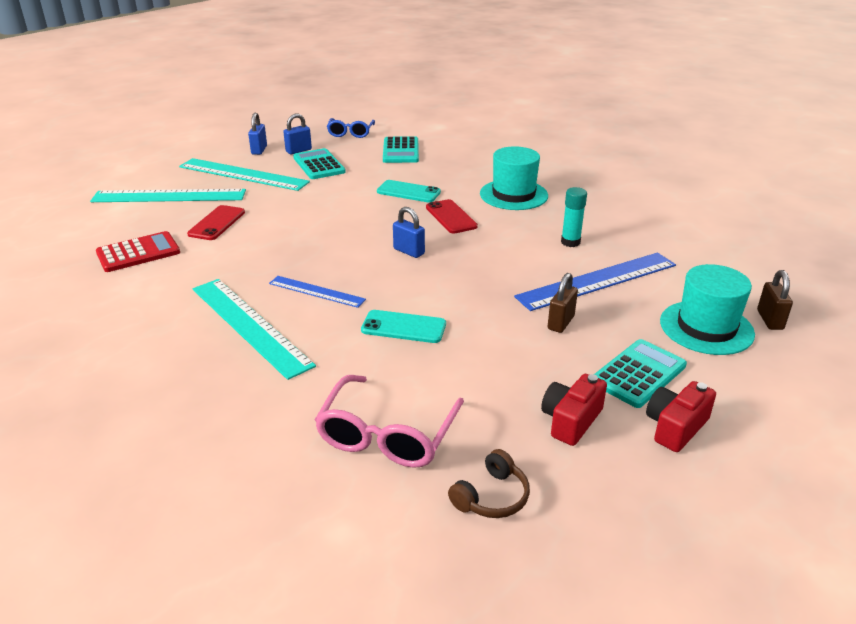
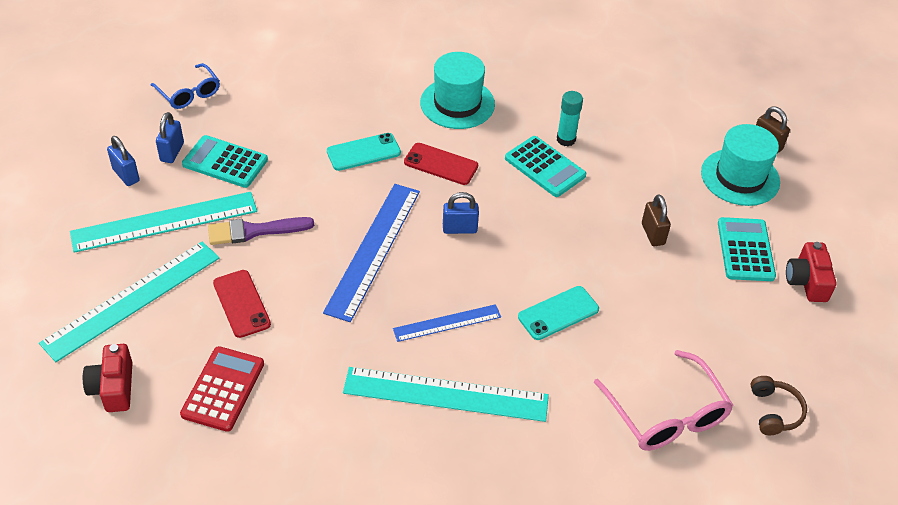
camera: 45 degrees left, 15 degrees up
(281, 198) = (254, 231): none -> purple brush
(401, 151) = (279, 95): turquoise calculator -> turquoise calculator (545, 167)
(571, 420) = (751, 319): red camera -> red camera (113, 387)
(597, 281) = (630, 173): blue ruler -> blue ruler (373, 250)

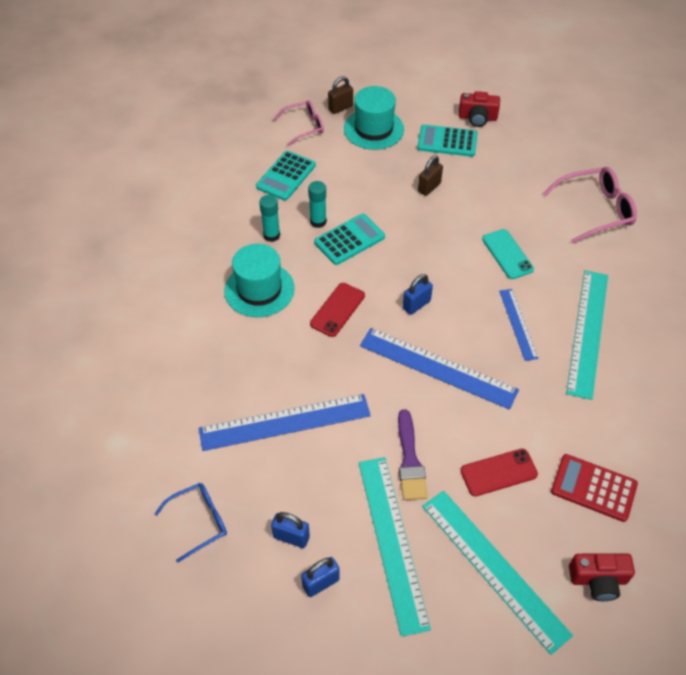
camera: 80 degrees left, 5 degrees up
(225, 162) = (313, 486): turquoise calculator -> turquoise calculator (286, 176)
(295, 137) = (285, 422): none -> blue ruler
(363, 152) = (314, 366): turquoise phone -> none
(459, 229) = (416, 305): blue padlock -> blue padlock turned 45 degrees clockwise
(535, 105) = (271, 235): none -> turquoise glue stick
(653, 234) = (429, 187): brown padlock -> brown padlock turned 45 degrees counterclockwise
(718, 115) = (304, 126): none -> pink glasses
(774, 411) = (588, 157): brown headphones -> none

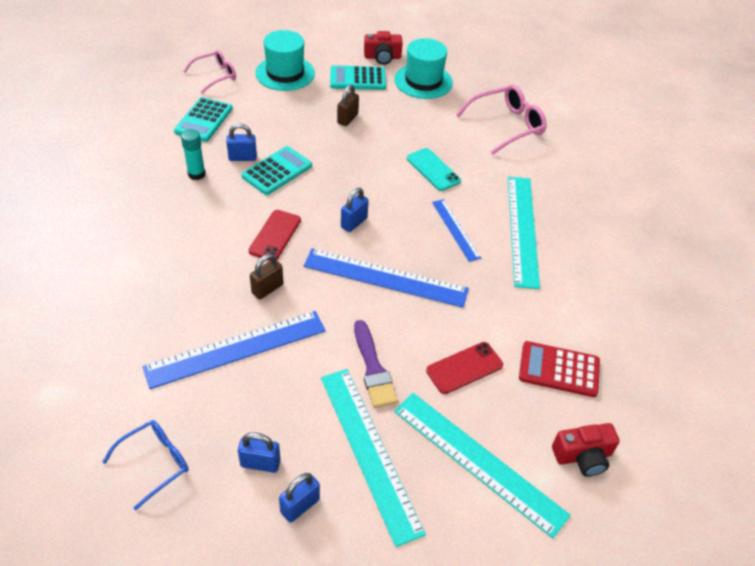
camera: 15 degrees left, 5 degrees down
(259, 289) = (191, 225): turquoise hat -> turquoise hat (423, 81)
(318, 221) = (242, 158): turquoise glue stick -> blue padlock
(340, 108) = (249, 57): brown padlock -> brown padlock (267, 289)

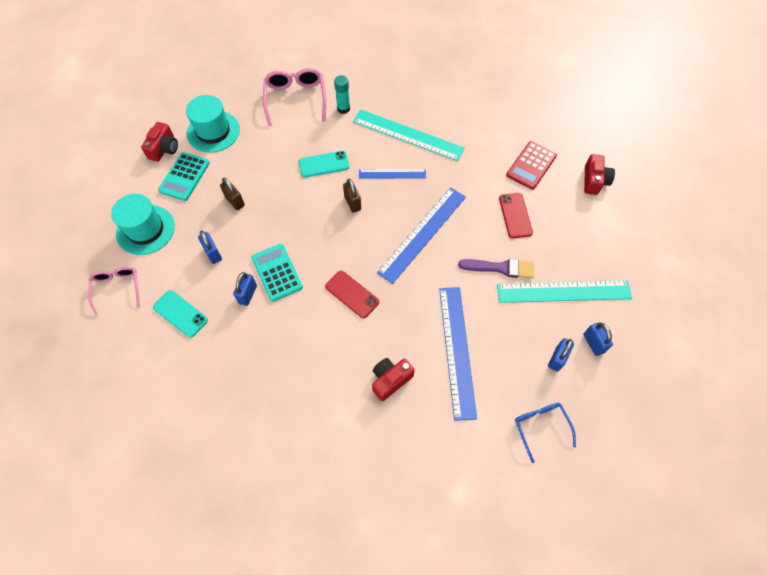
camera: 65 degrees left, 15 degrees up
(178, 295) = (390, 380): none -> red camera
(196, 174) = (253, 336): turquoise glue stick -> turquoise glue stick (343, 109)
(204, 120) = (180, 314): turquoise calculator -> turquoise phone
(267, 289) = (406, 314): brown padlock -> brown padlock (352, 203)
(354, 223) = (359, 236): blue padlock -> blue padlock (213, 253)
(478, 461) = (585, 235): turquoise ruler -> none

